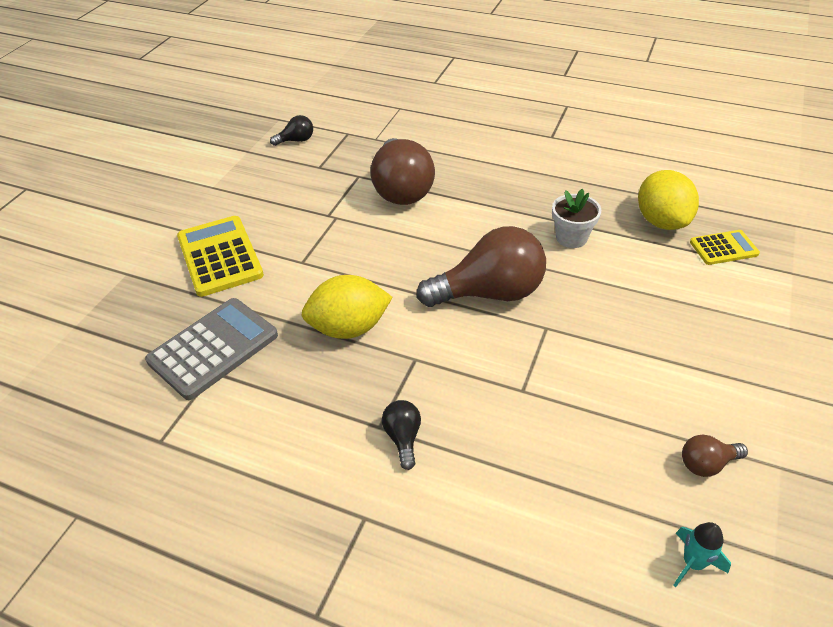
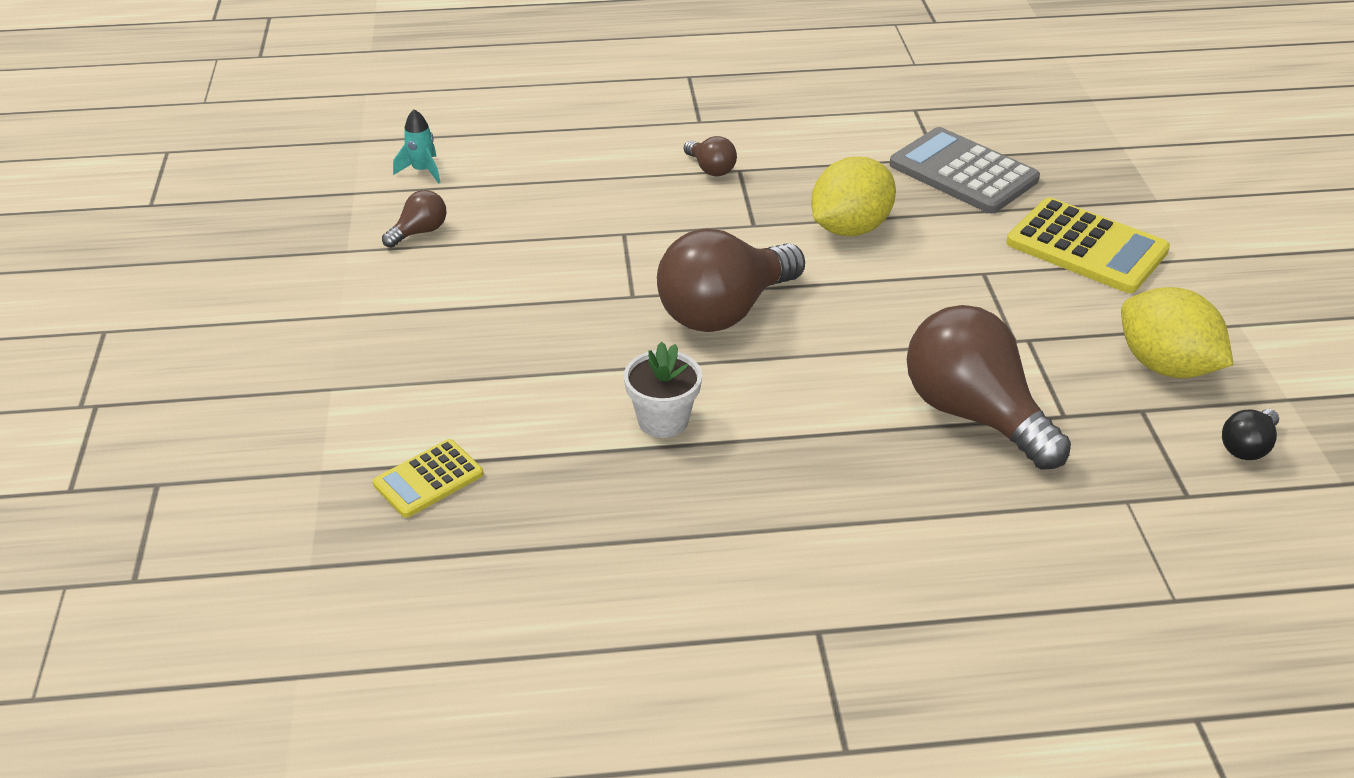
camera: 150 degrees right, 5 degrees down
(213, 348) = (963, 172): grey calculator -> grey calculator turned 120 degrees clockwise
(403, 438) = (711, 169): black light bulb -> brown light bulb
(661, 221) = (536, 496): yellow lemon -> yellow lemon (1165, 366)

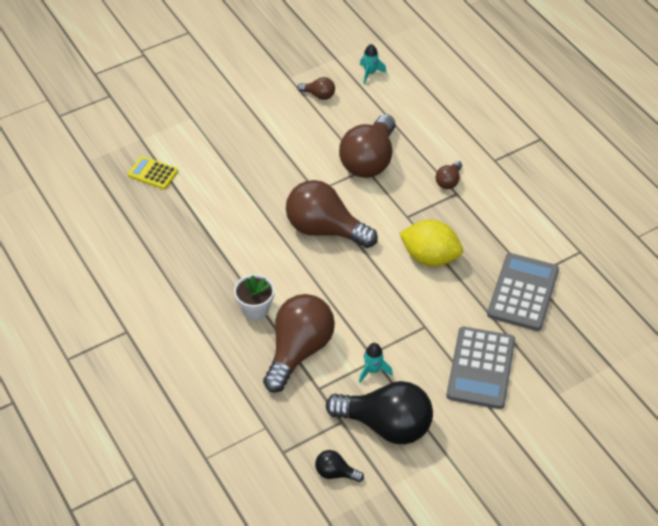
camera: 65 degrees right, 10 degrees up
(609, 225) = (369, 161): none -> brown light bulb
(663, 420) = (230, 235): white flower pot -> white flower pot (255, 309)
(1050, 347) = (373, 370): none -> turquoise rocket
(1086, 247) = (481, 368): yellow calculator -> grey calculator
(1165, 366) = (386, 425): yellow lemon -> black light bulb

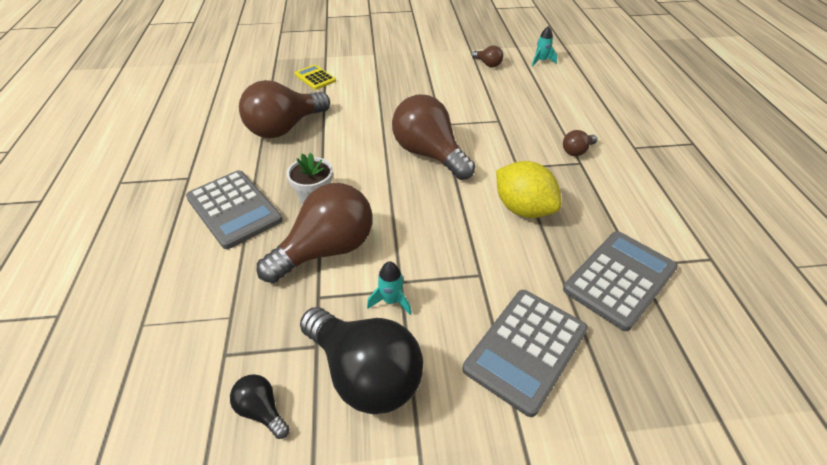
camera: 25 degrees right, 5 degrees down
(195, 345) = (234, 209): none -> grey calculator
(369, 161) = (505, 116): brown light bulb -> brown light bulb (284, 128)

